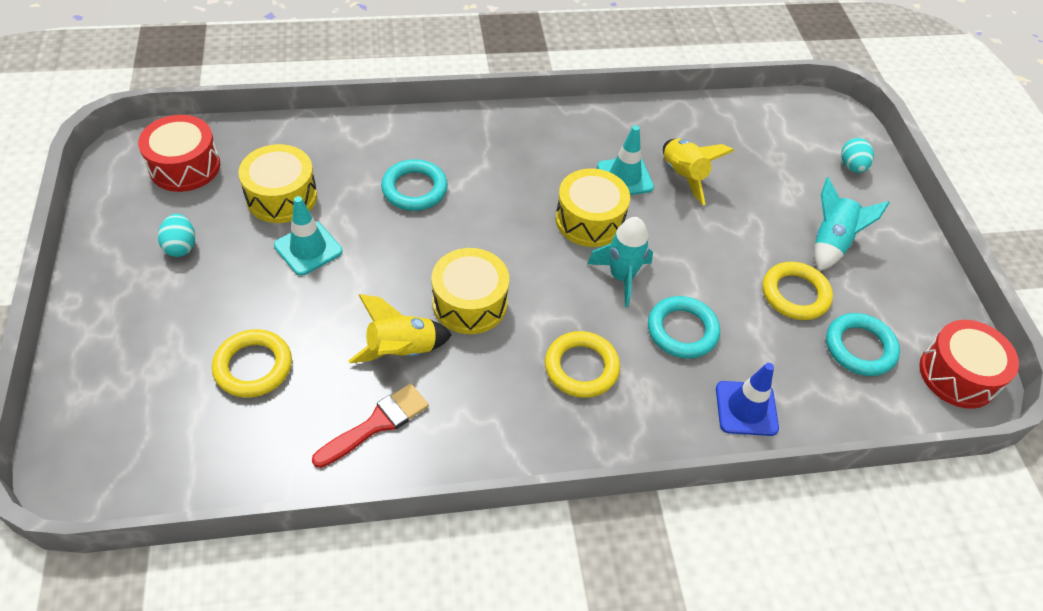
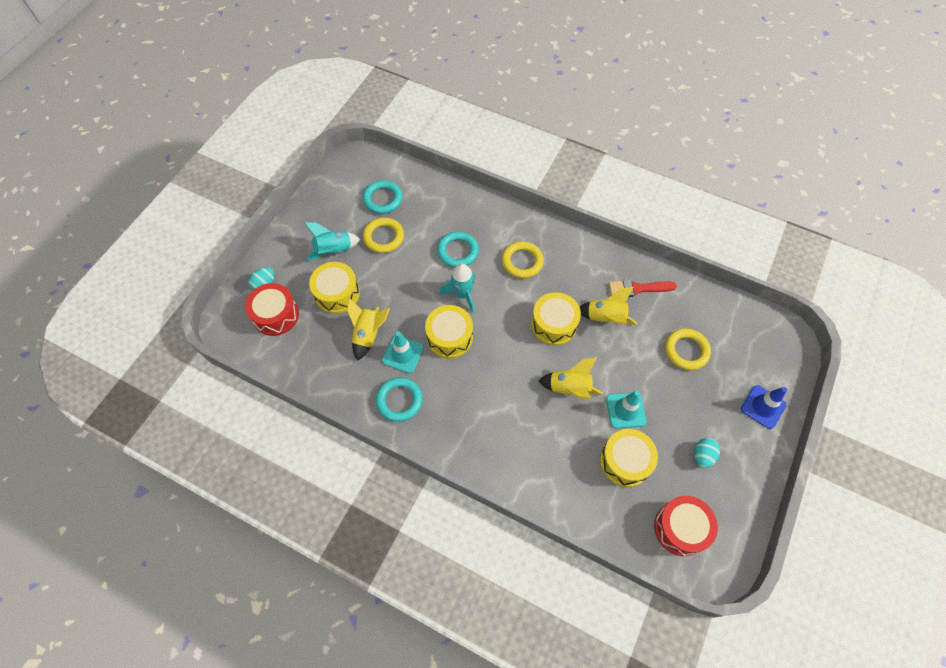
camera: 140 degrees left, 10 degrees up
(397, 238) = (569, 388): none -> yellow rocket
(414, 189) = (537, 419): turquoise ring -> turquoise ring (399, 400)
(746, 408) = (463, 205): blue traffic cone -> blue traffic cone (763, 407)
(766, 198) = (337, 294): none -> yellow drum
(957, 375) = (354, 166): red drum -> red drum (276, 315)

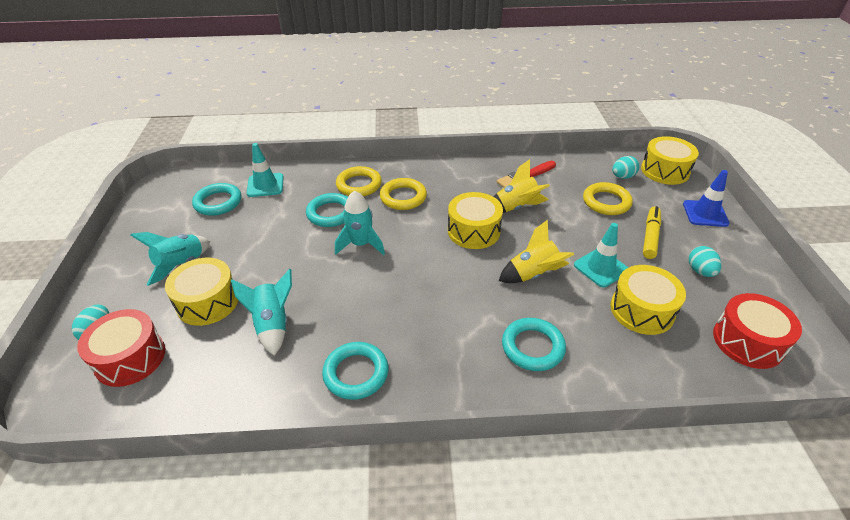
camera: 30 degrees left, 20 degrees down
(368, 335) = (272, 324): yellow rocket -> turquoise rocket
(384, 237) = (238, 231): yellow ring -> yellow ring (359, 185)
(403, 354) = (329, 324): turquoise traffic cone -> turquoise traffic cone (265, 185)
(449, 337) = (373, 286): yellow drum -> yellow drum (665, 171)
(523, 445) = (532, 347): none -> turquoise ring
(692, 403) = (650, 236): none -> yellow marker
(726, 331) = (622, 177): none -> turquoise egg

